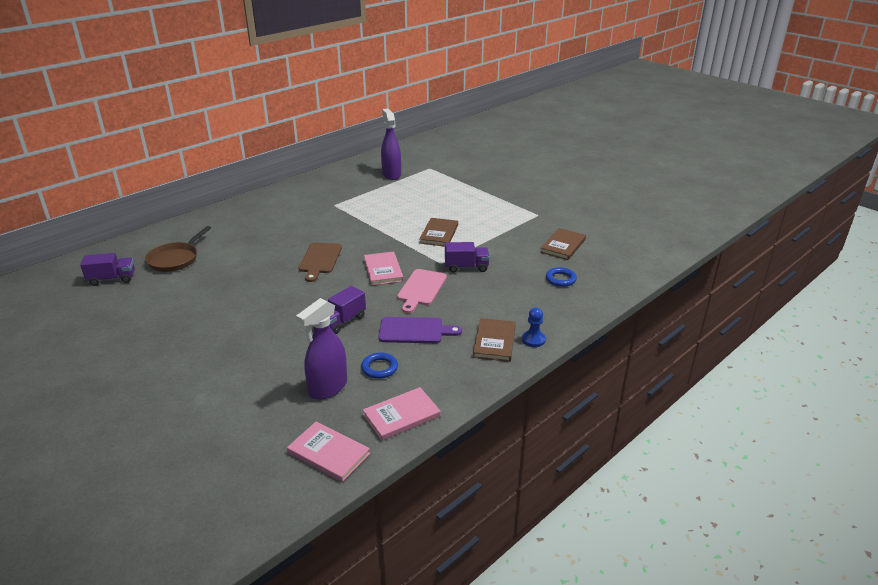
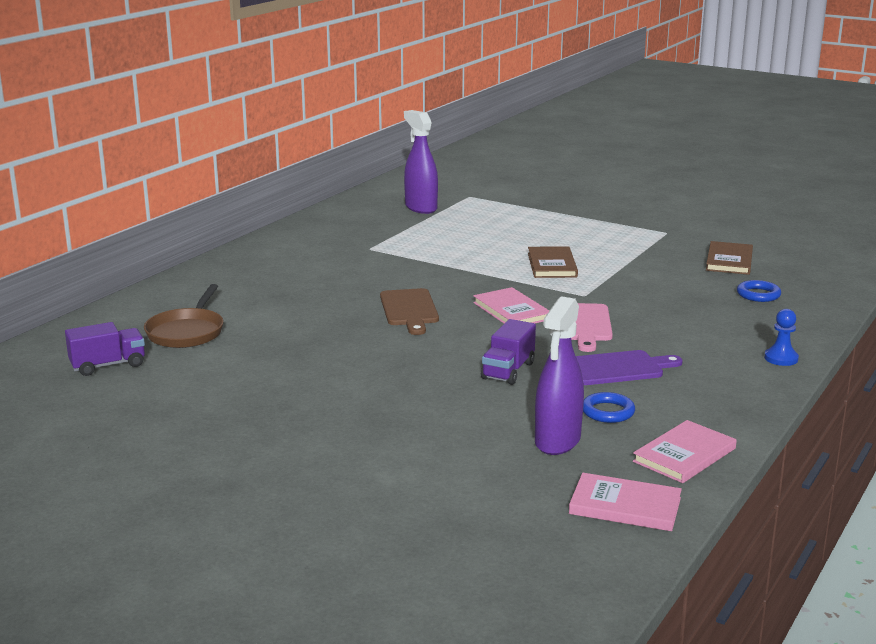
camera: 15 degrees left, 10 degrees down
(466, 267) = (623, 296): purple truck -> none
(494, 341) = (733, 366): brown book -> none

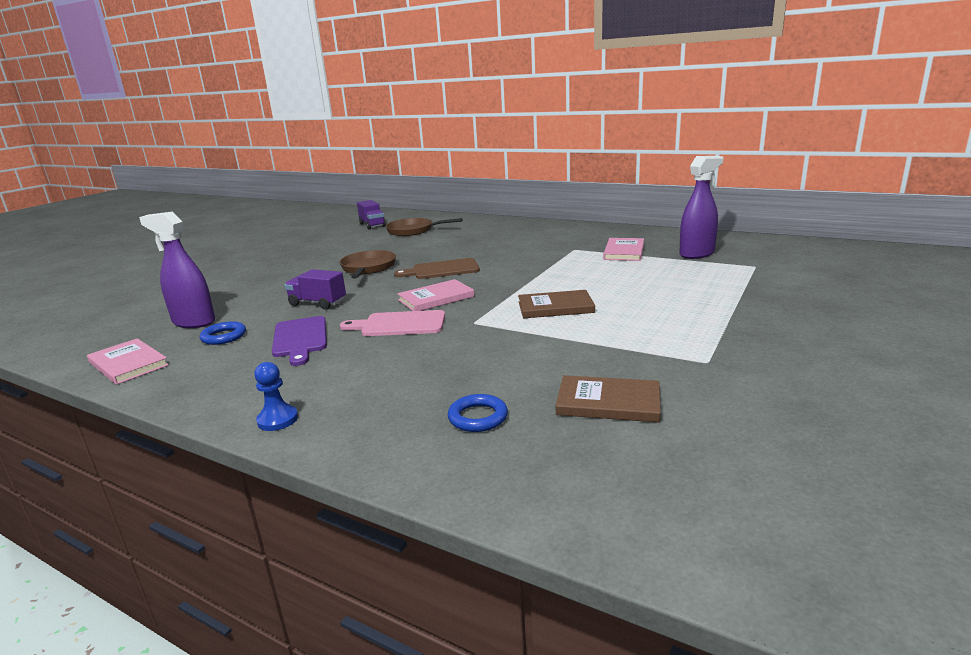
camera: 90 degrees right, 0 degrees up
(375, 352) = (368, 268): none -> brown pan
(625, 506) = (85, 344): pink book -> pink book (624, 252)

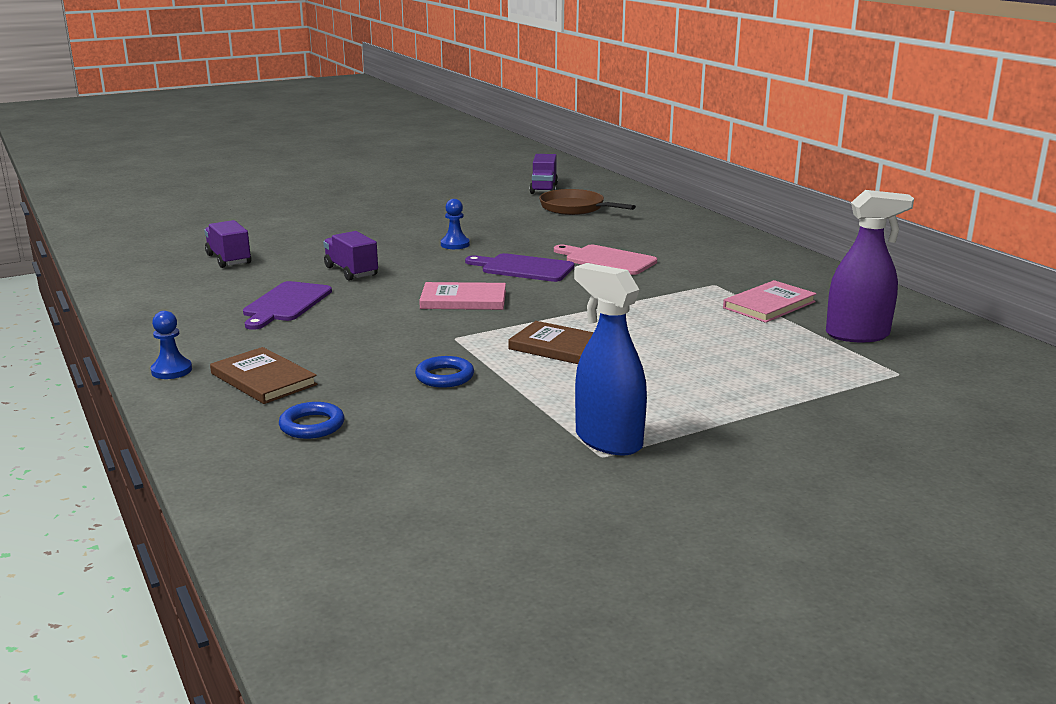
camera: 30 degrees right, 0 degrees up
(128, 364) = (136, 284): pink book -> none
(193, 322) = (228, 259): purple spray bottle -> purple truck
(224, 336) = (232, 282): blue ring -> blue ring (444, 376)
(368, 268) = (455, 244): brown pan -> blue pawn
(399, 324) = (386, 317): pink cutting board -> pink cutting board (607, 260)
(442, 270) = (523, 268): brown cutting board -> purple cutting board
(608, 402) = (437, 455): brown book -> brown book (263, 379)
(691, 351) = (608, 440): none -> blue spray bottle

